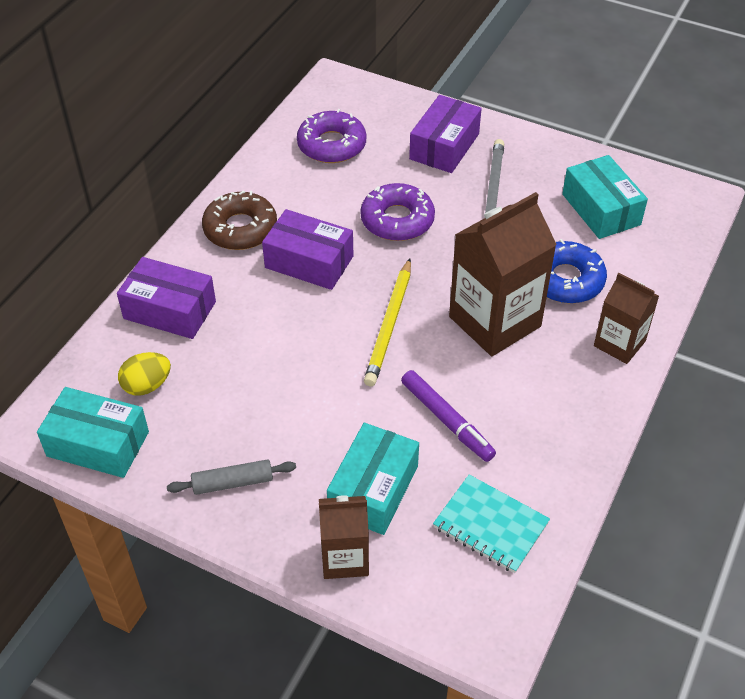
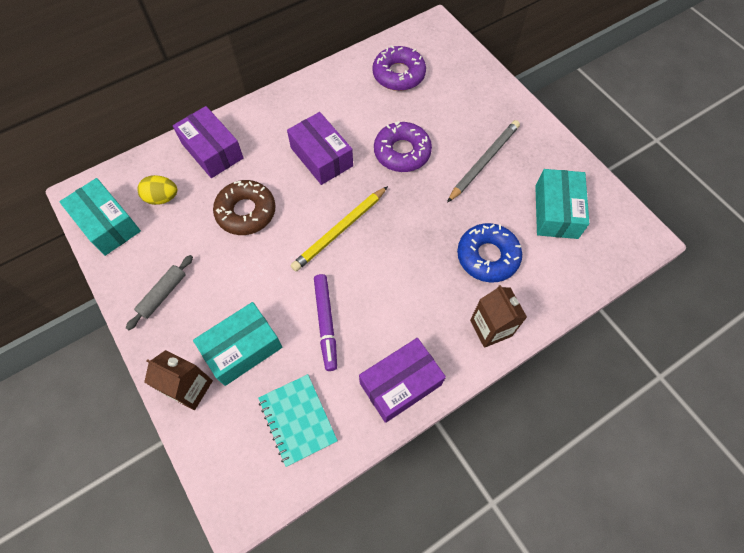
camera: 30 degrees right, 15 degrees up
(233, 482) = (163, 294): grey rolling pin -> grey rolling pin turned 75 degrees counterclockwise
(240, 229) = (295, 111): brown donut -> brown donut (246, 212)
(444, 146) = (476, 109): purple box -> purple box (400, 384)
(495, 321) = (413, 264): brown carton -> none

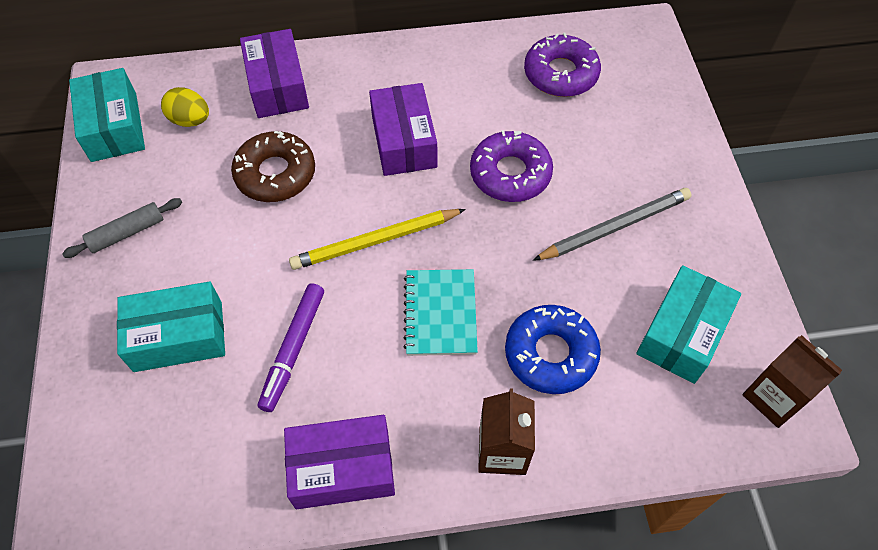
camera: 25 degrees right, 5 degrees down
(190, 388) = (93, 356): brown carton -> brown carton (774, 397)
(297, 420) = (192, 454): turquoise notebook -> turquoise notebook (440, 313)

